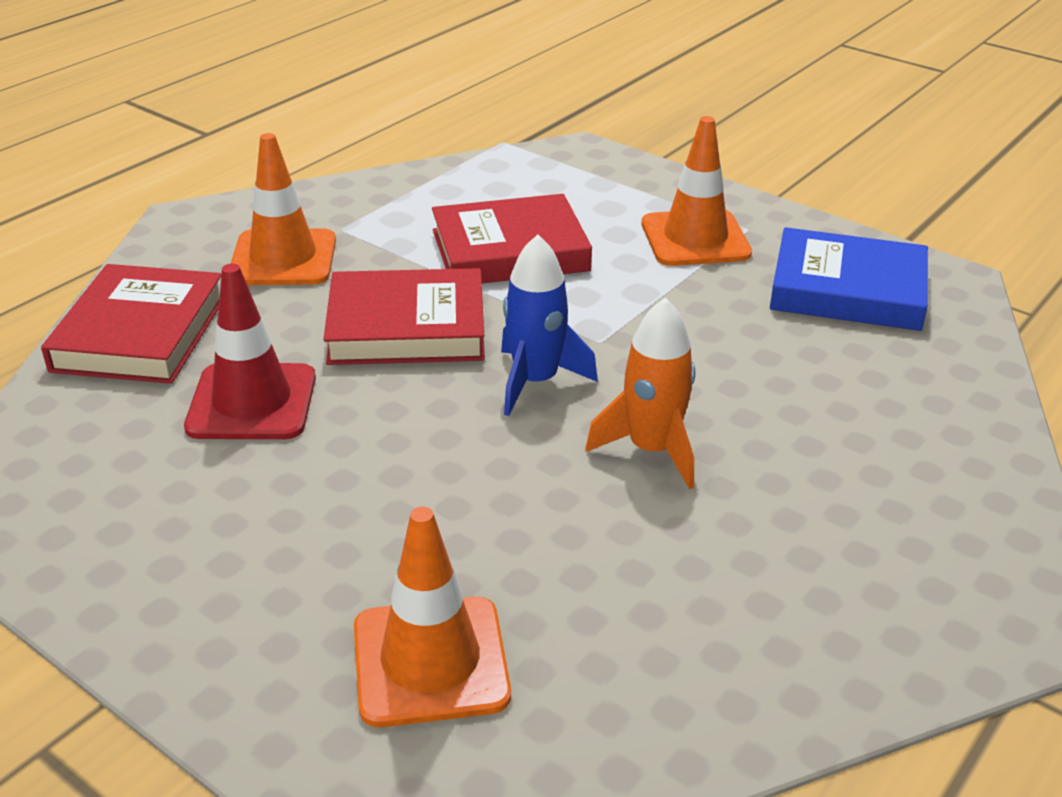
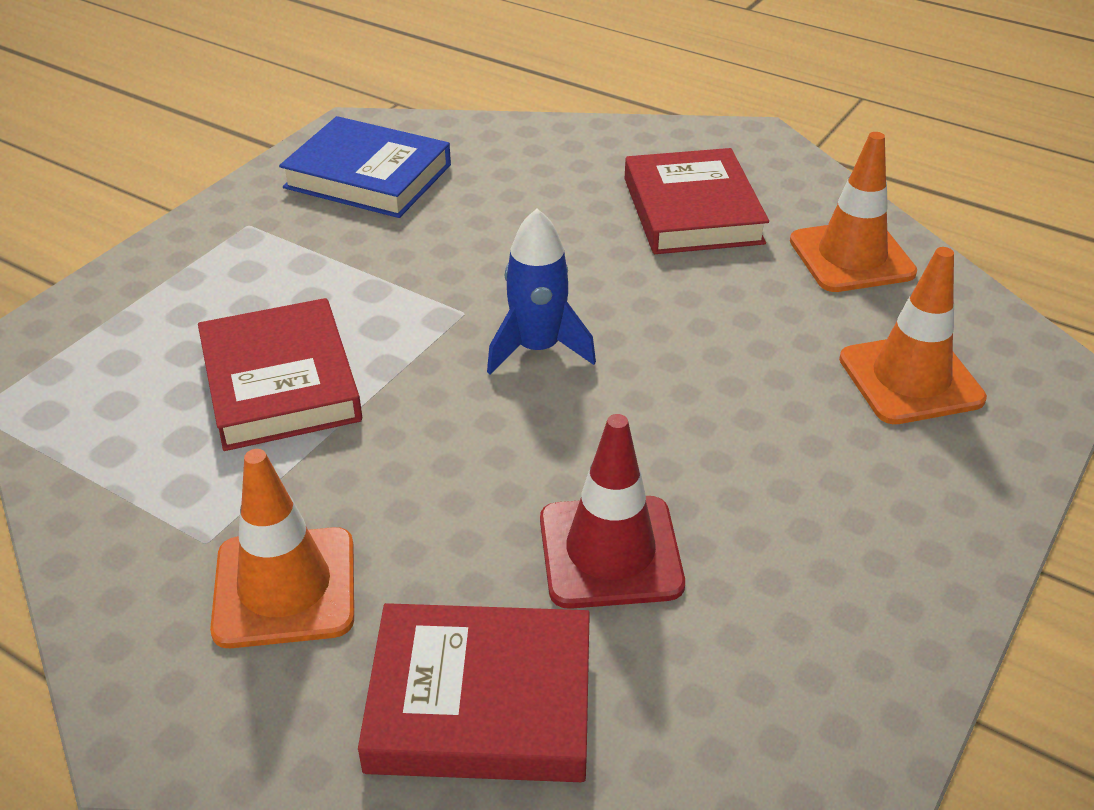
camera: 95 degrees left, 5 degrees up
(407, 327) = (448, 448): red book -> red book (692, 211)
(651, 450) = (626, 280): orange rocket -> none
(695, 239) = (266, 256): orange traffic cone -> orange traffic cone (851, 257)
(847, 289) = (368, 176): blue book -> blue book turned 75 degrees counterclockwise

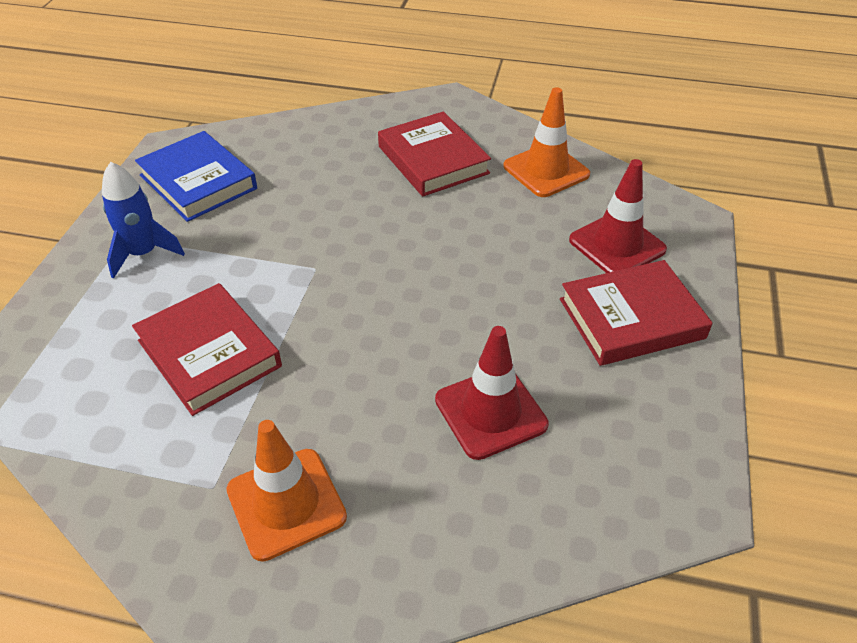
camera: 20 degrees left, 5 degrees up
(368, 176) = (198, 182): blue book -> blue book turned 45 degrees clockwise
(480, 701) = (456, 541): red book -> red book (631, 318)
(537, 348) = (377, 282): blue rocket -> blue rocket (143, 253)
(910, 379) = (617, 245): orange traffic cone -> red traffic cone

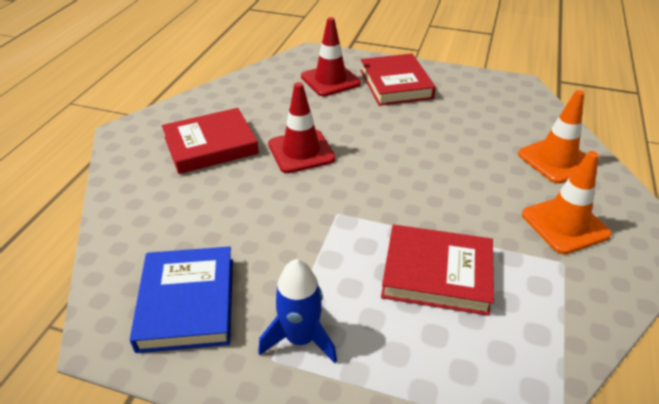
camera: 85 degrees left, 5 degrees down
(198, 182) = (187, 303): blue book -> blue book turned 60 degrees counterclockwise
(209, 353) = (437, 274): red book -> red book turned 45 degrees clockwise
(490, 412) = (474, 139): red traffic cone -> red traffic cone (301, 151)
(546, 170) = (244, 96): orange traffic cone -> orange traffic cone (556, 160)

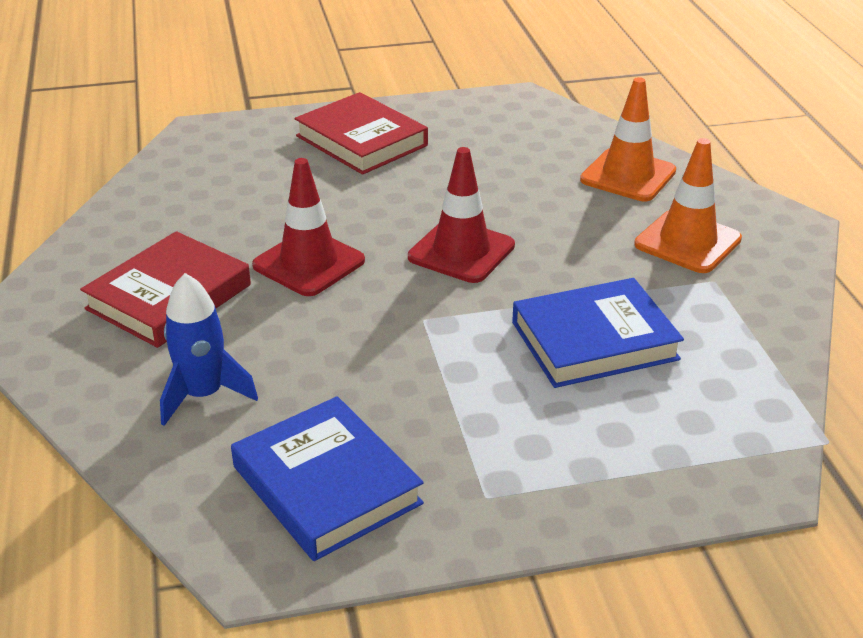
camera: 30 degrees left, 5 degrees down
(300, 338) = (500, 463): blue rocket -> blue rocket (203, 395)
(330, 80) = (264, 160): red traffic cone -> red traffic cone (461, 251)
(437, 274) = (594, 341): red book -> blue book

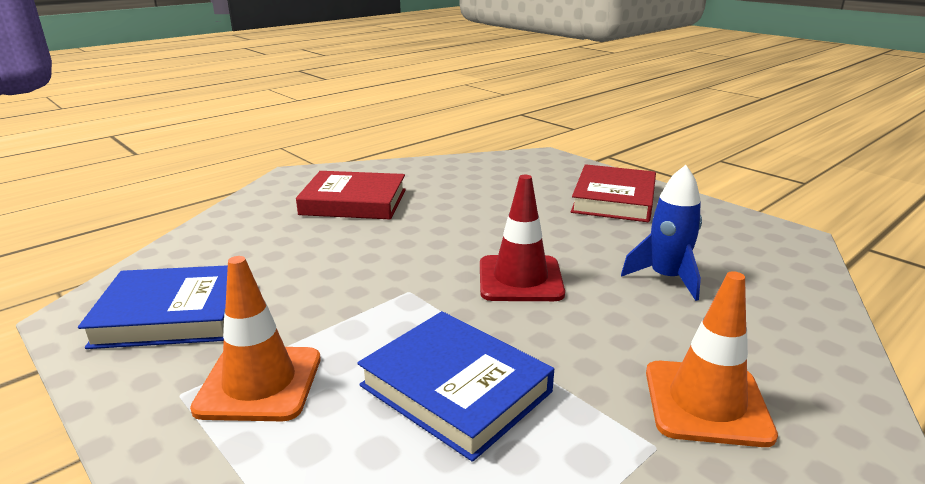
camera: 60 degrees right, 10 degrees down
(203, 395) = (257, 242): blue rocket -> blue rocket (666, 278)
(309, 263) = (435, 229): red traffic cone -> none
(327, 485) = (173, 314): blue book -> blue book turned 60 degrees clockwise
(628, 175) = (769, 326): orange traffic cone -> orange traffic cone (259, 383)

